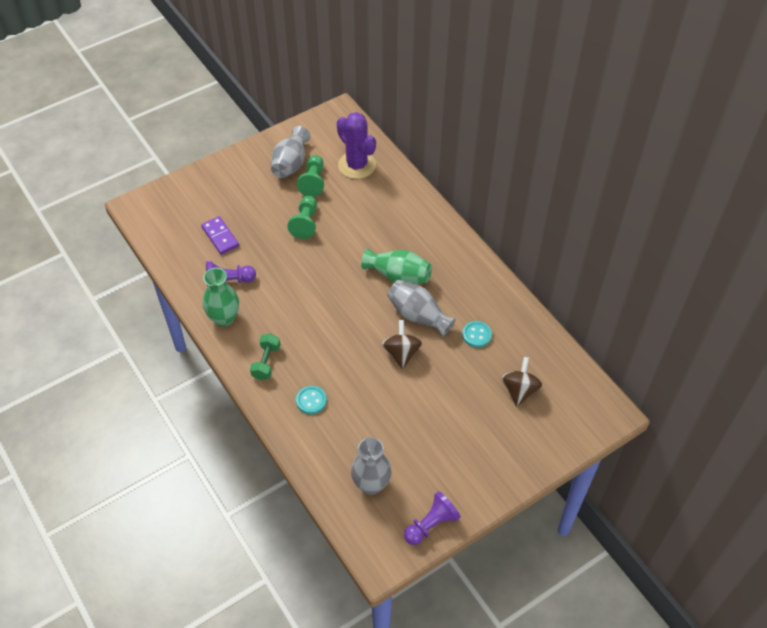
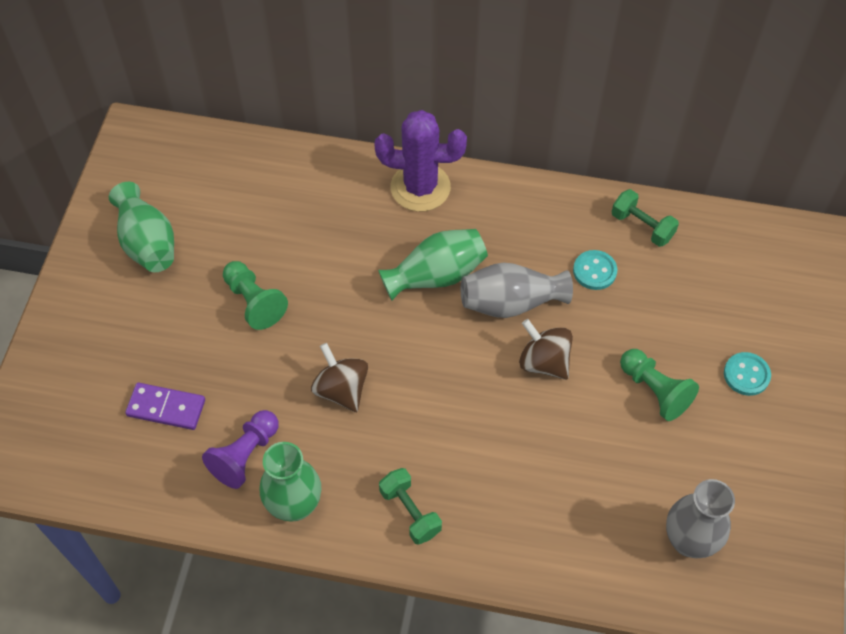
camera: 45 degrees left, 5 degrees up
(291, 163) = (147, 243): grey vase -> green vase
(311, 400) = (514, 508): turquoise button -> turquoise button (746, 375)
(313, 181) = (203, 243): green pawn -> green pawn (655, 391)
(357, 165) = (233, 182): purple cactus -> purple cactus (420, 187)
(431, 524) = (796, 524): purple pawn -> none
(519, 390) = (705, 294): brown spinning top -> brown spinning top (341, 389)
(527, 334) = (642, 226): none -> green dumbbell

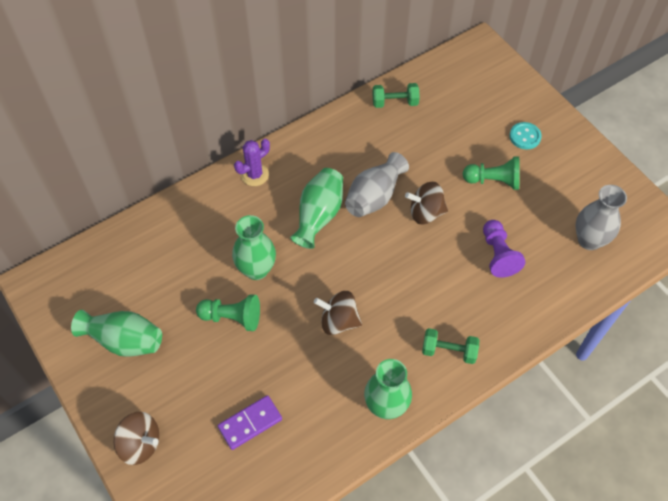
camera: 45 degrees left, 0 degrees up
(66, 342) = (140, 444): none -> brown spinning top
(245, 455) = (327, 406): purple pawn -> purple pawn (498, 255)
(323, 277) = (256, 269): none -> green vase
(420, 187) = (254, 175): purple cactus -> purple cactus, size x0.61
(594, 271) = (397, 144): turquoise button -> none

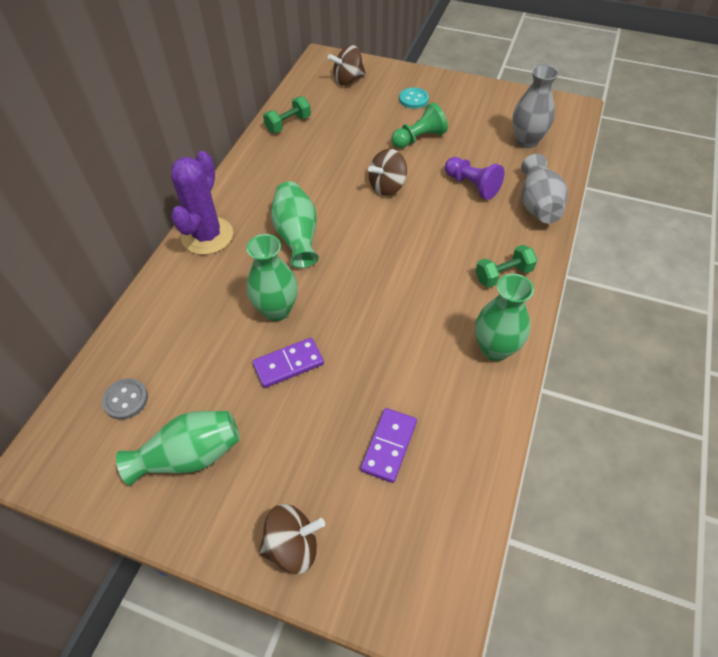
camera: 35 degrees left, 5 degrees down
(113, 273) = (126, 400): none -> grey button
(232, 317) = (288, 364): green pawn -> purple domino
(254, 175) = (207, 236): purple cactus -> purple cactus, size x1.63
(338, 321) = (391, 307): brown spinning top -> brown spinning top (348, 80)
(374, 196) = (333, 197): grey vase -> grey vase (537, 204)

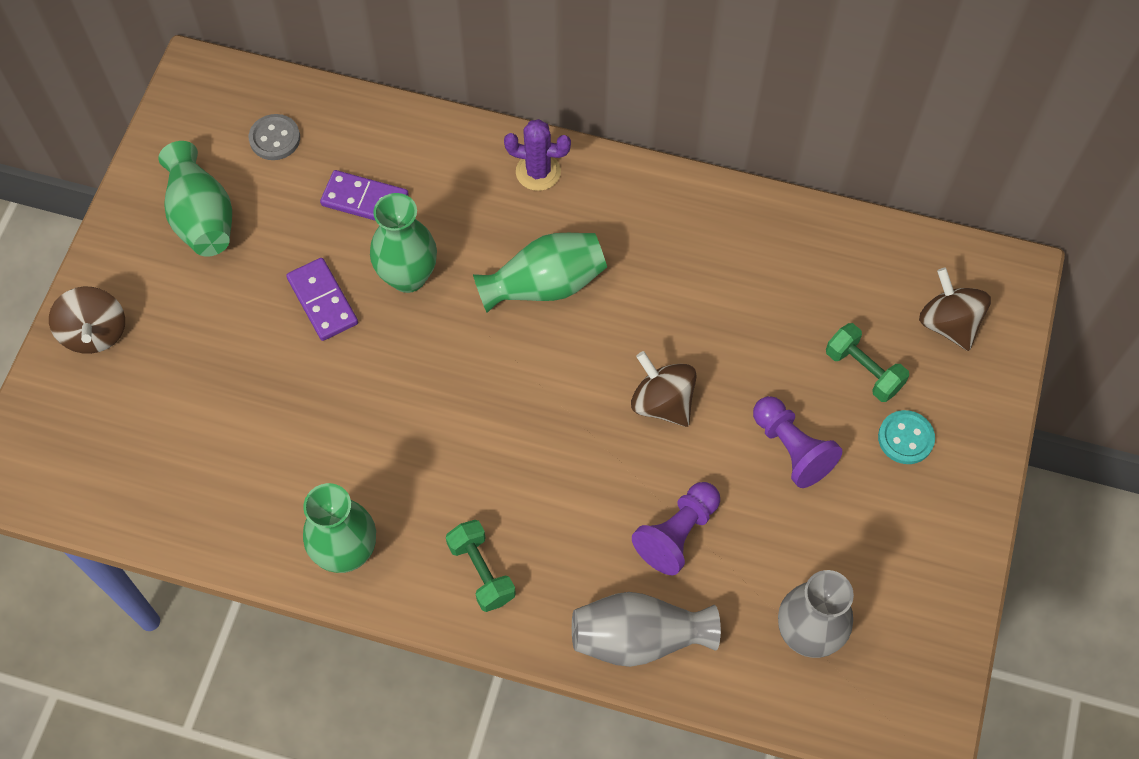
camera: 85 degrees right, 10 degrees up
(207, 236) = (538, 172): purple cactus -> purple cactus, size x0.61
(288, 124) = (804, 242): green dumbbell -> green dumbbell (863, 370)
(389, 446) = (206, 423): purple domino -> purple domino (365, 200)
(419, 138) = (791, 449): green pawn -> purple pawn

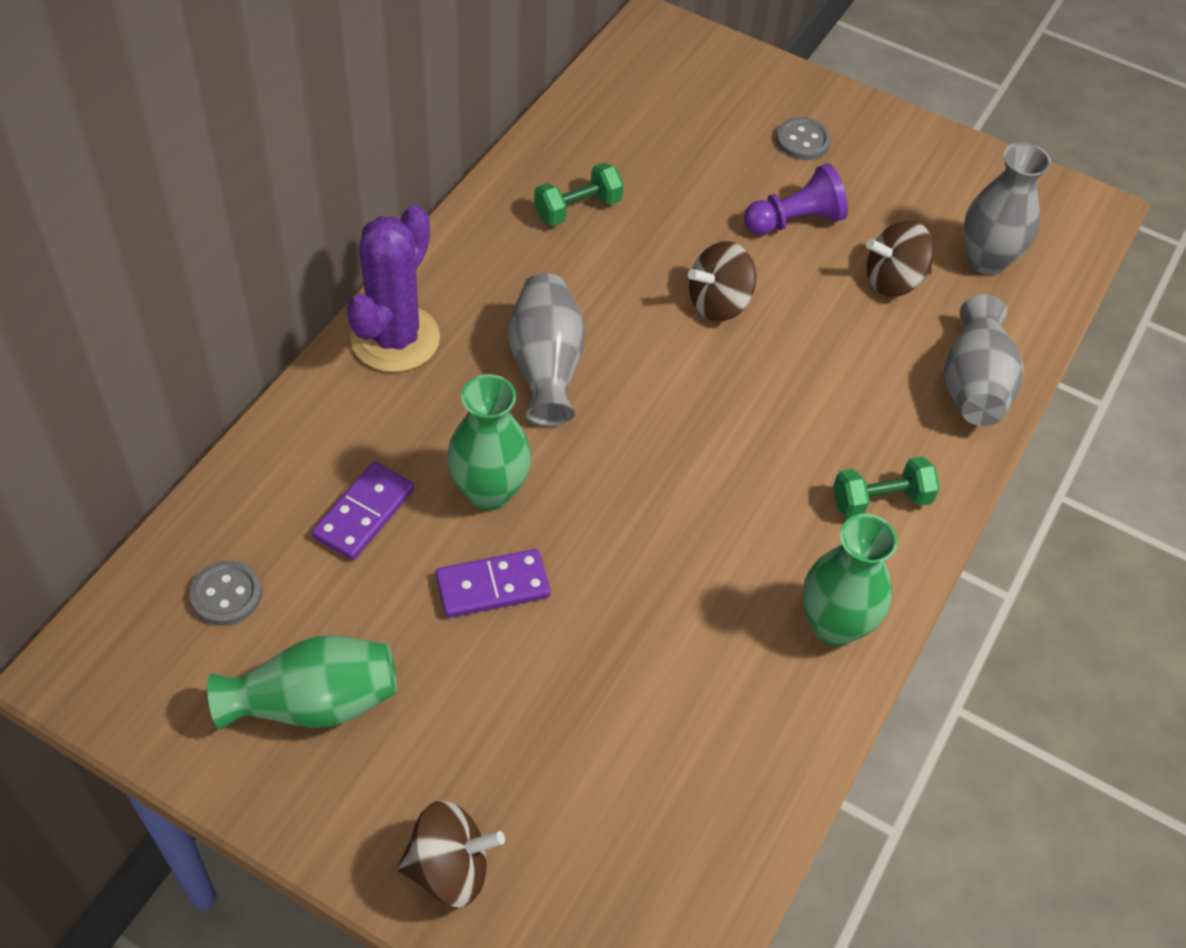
camera: 80 degrees left, 10 degrees down
(538, 172) = (395, 339): purple cactus -> purple cactus, size x1.63
(544, 285) = (546, 367): green vase -> grey vase
(677, 534) = (867, 328): purple pawn -> none
(863, 370) = (725, 149): green dumbbell -> green dumbbell (577, 209)
(905, 438) = (803, 141): turquoise button -> grey button
(948, 323) = (692, 80): brown spinning top -> brown spinning top (893, 280)

